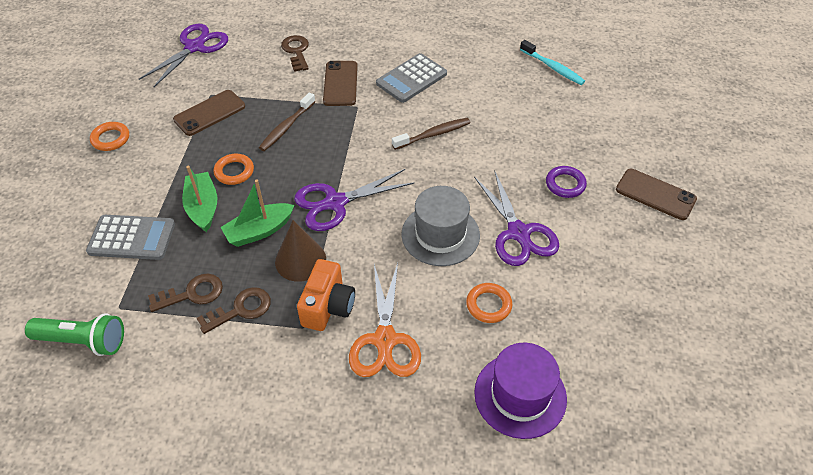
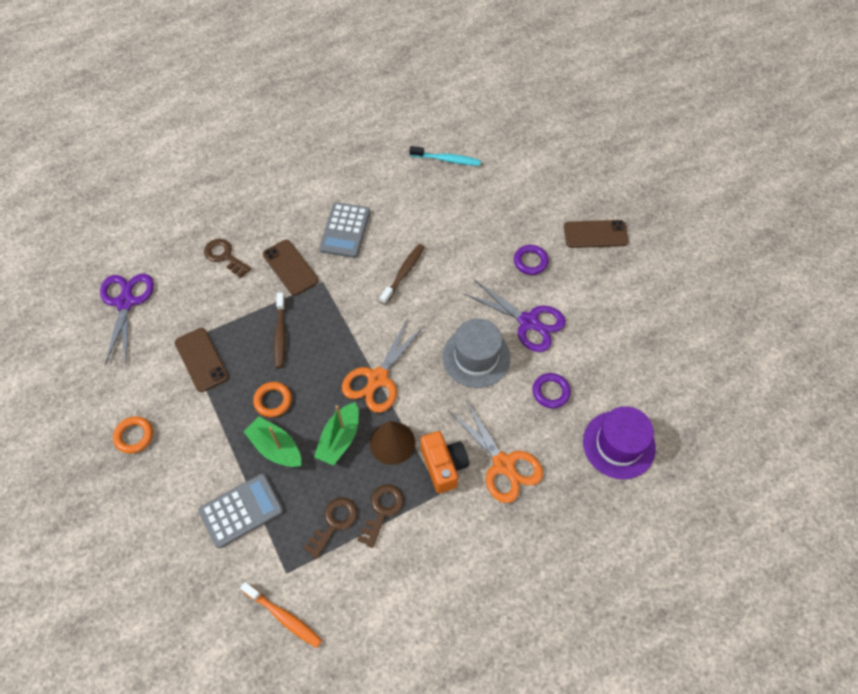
camera: 35 degrees left, 10 degrees up
(83, 341) = (284, 617): green flashlight -> orange toothbrush
(209, 113) = (201, 360): brown phone -> brown phone turned 45 degrees counterclockwise
(335, 203) = (378, 378): purple scissors -> orange scissors
(488, 305) = (551, 392): orange ring -> purple ring

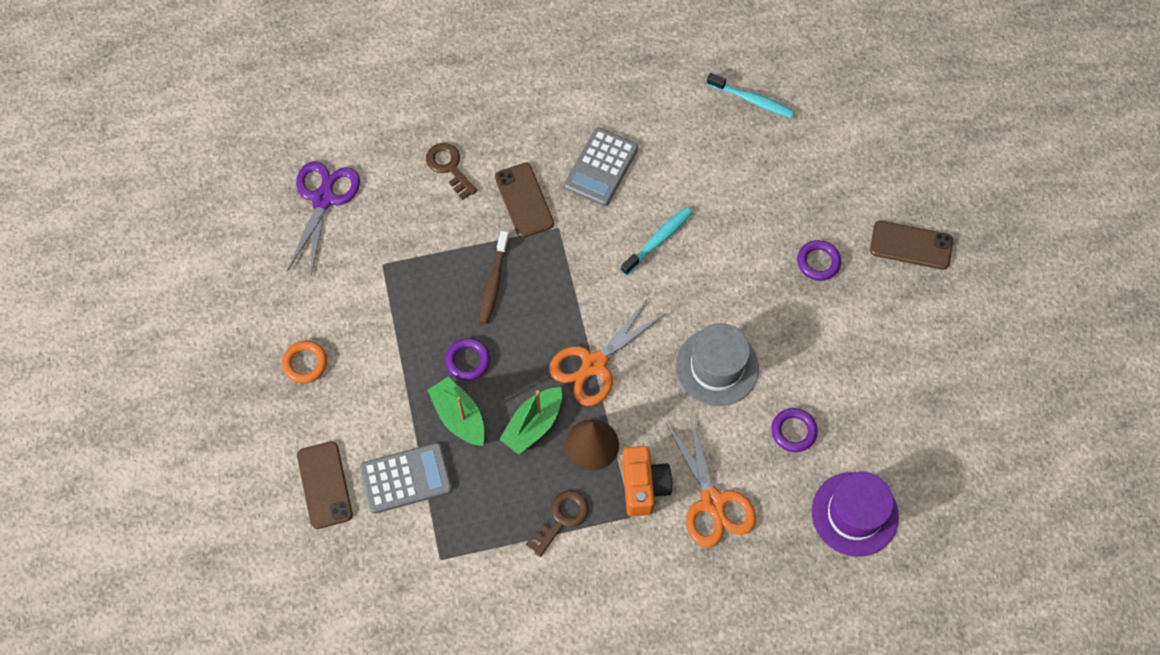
camera: 15 degrees right, 5 degrees up
(201, 360) = (396, 291): brown phone -> brown phone (324, 485)
(273, 401) = (468, 361): orange ring -> purple ring
(284, 617) = (427, 605): orange toothbrush -> none
(334, 523) = (504, 519): brown key -> none
(403, 273) = (658, 240): brown toothbrush -> turquoise toothbrush
(528, 322) = (792, 338): purple scissors -> none

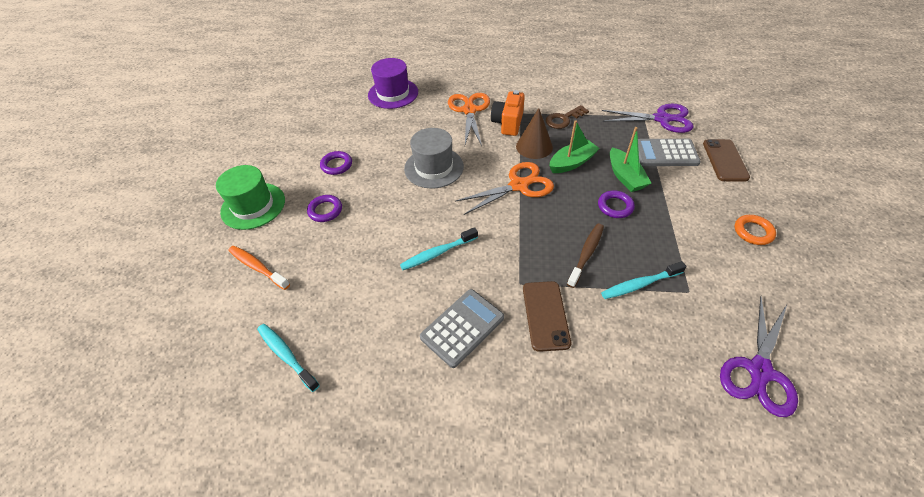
camera: 160 degrees left, 15 degrees down
(411, 559) = (661, 119): none -> purple scissors
(433, 259) = (639, 284): none -> turquoise toothbrush
(449, 167) = (617, 369): brown key -> none
(793, 431) = (404, 129): purple ring -> purple ring (336, 165)
(844, 173) = (257, 267): none -> orange toothbrush
(911, 245) = (253, 206): brown phone -> green hat

